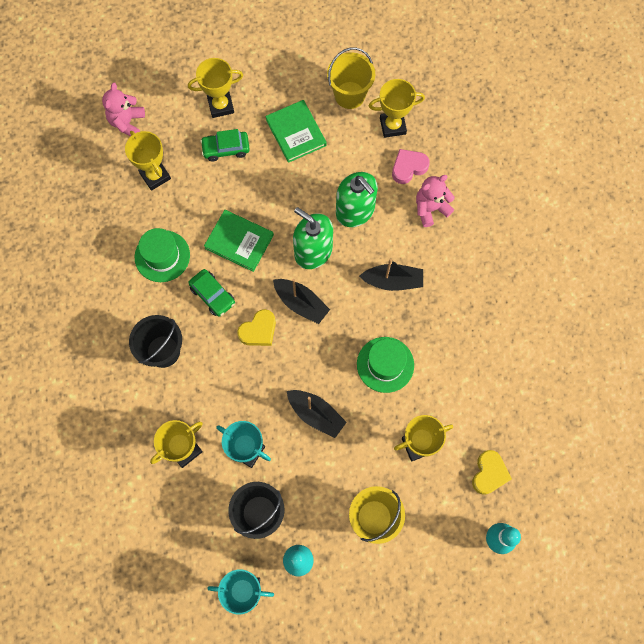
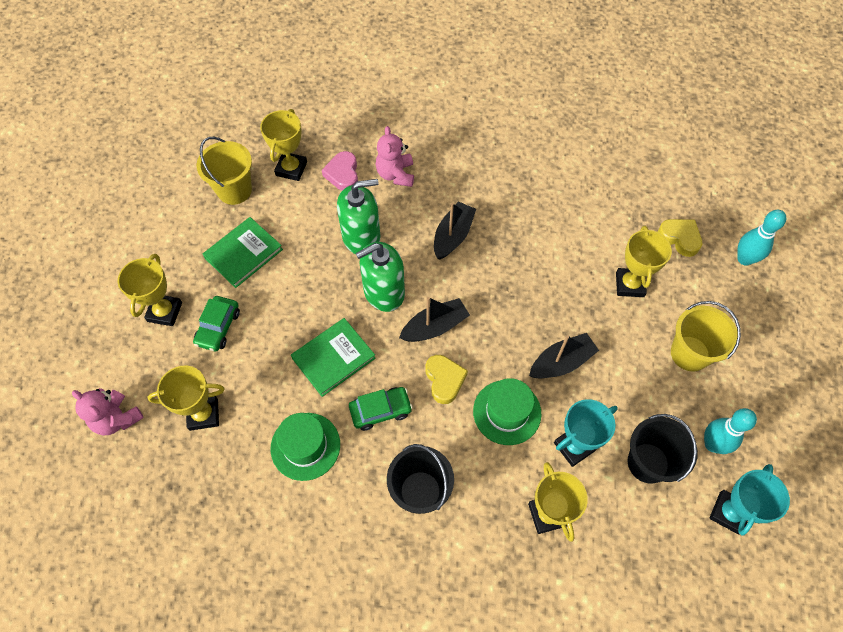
camera: 65 degrees left, 10 degrees down
(296, 132) = (243, 254): green book -> green book turned 45 degrees counterclockwise
(385, 364) = (536, 278): green hat -> green hat (507, 412)

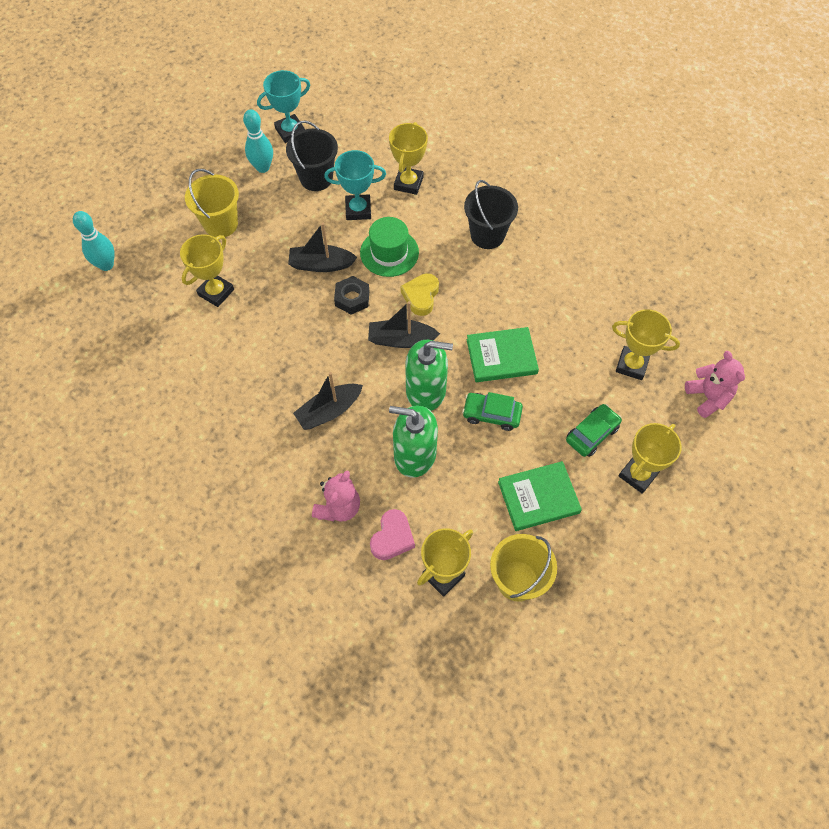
camera: 150 degrees left, 0 degrees up
(305, 446) = (557, 303): green hat -> none
(380, 410) = (485, 299): green car -> green car (491, 414)
(506, 343) = (352, 298): none -> black nut
(679, 238) = (138, 307): yellow heart -> none

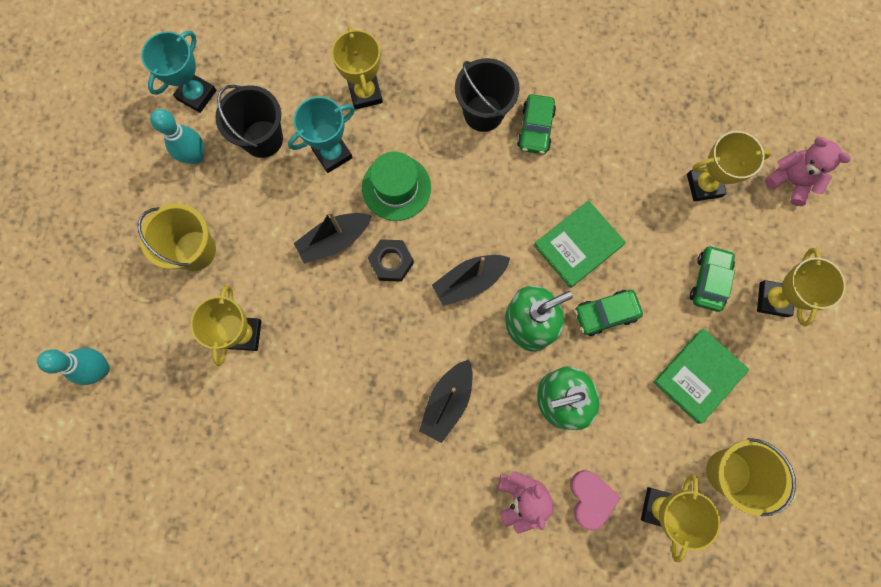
camera: 30 degrees left, 15 degrees up
(421, 296) = (459, 221): yellow heart -> none
(520, 263) = (535, 129): none -> green car

